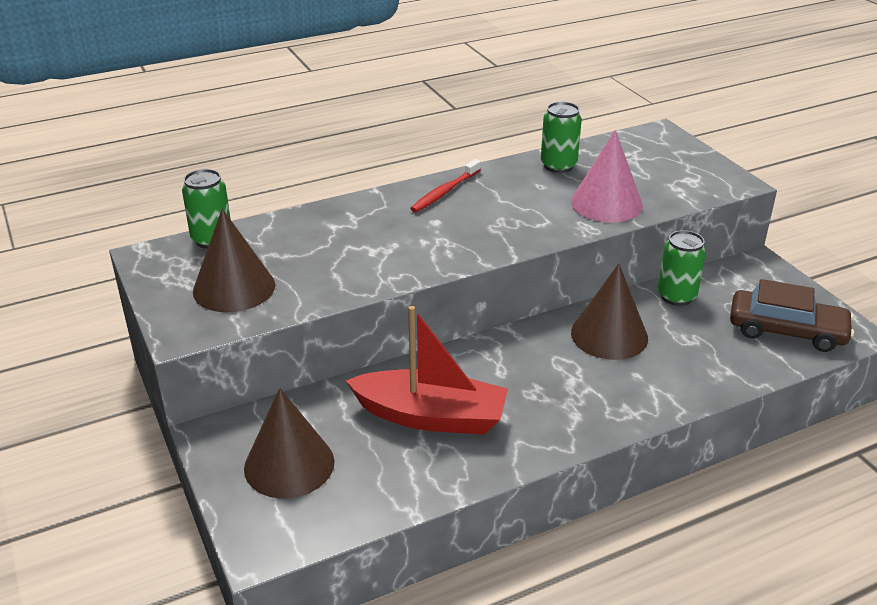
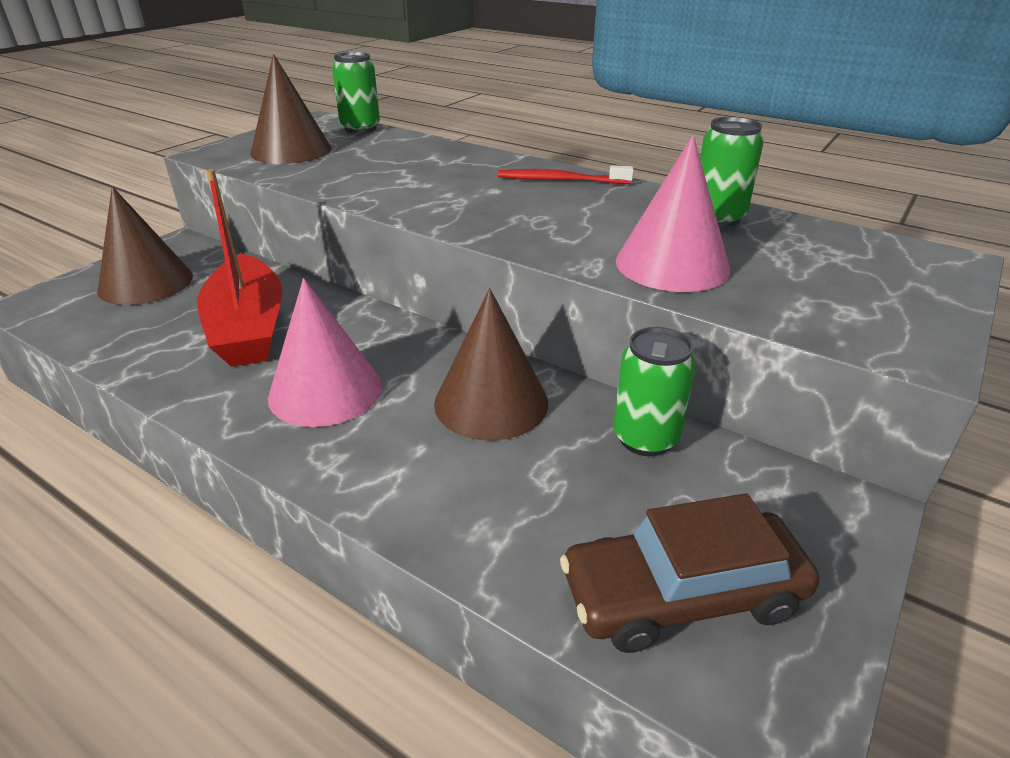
camera: 60 degrees right, 0 degrees up
(549, 396) = (325, 391): none -> pink cone
(786, 331) = (682, 594): brown car -> brown car turned 90 degrees clockwise

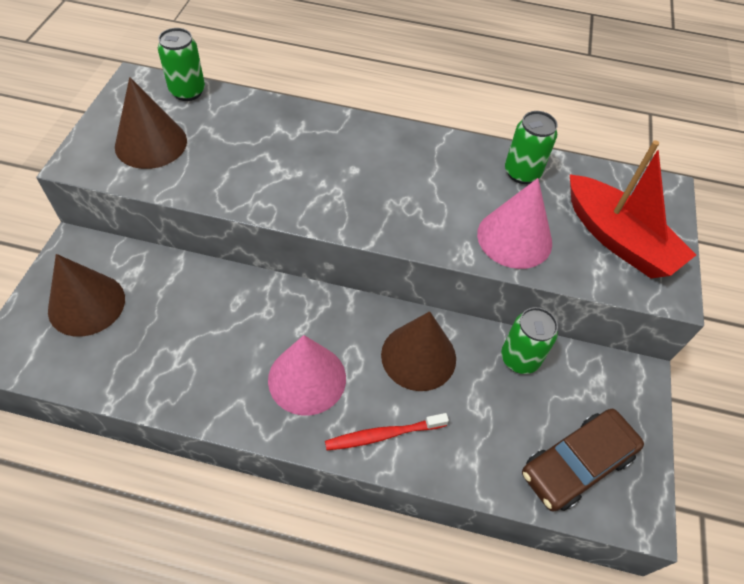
camera: 25 degrees left, 20 degrees up
(248, 328) = (210, 333): red boat -> red boat (618, 239)
(561, 180) = (396, 144): red toothbrush -> red toothbrush (384, 435)

